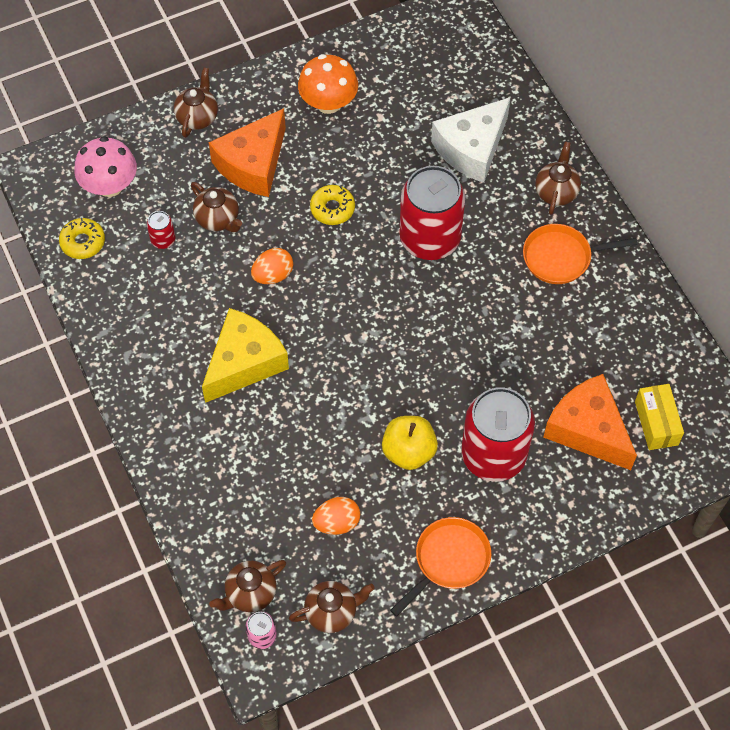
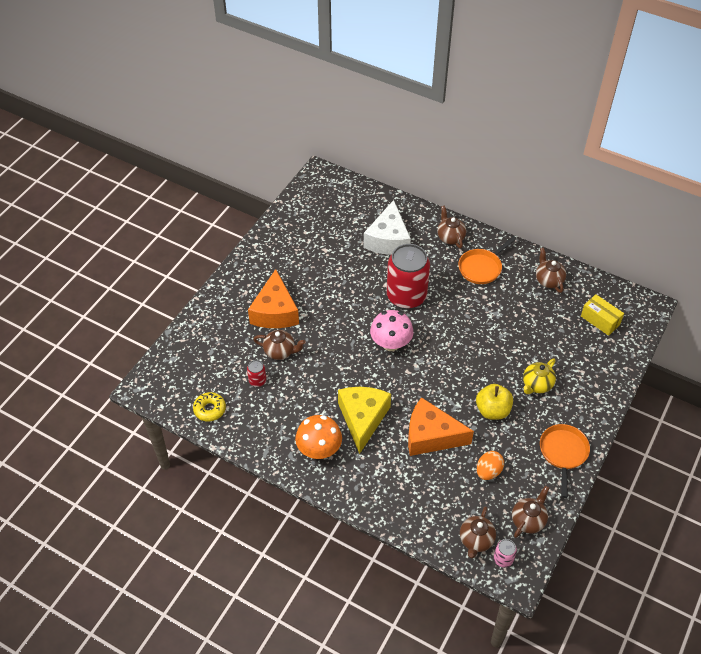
camera: 35 degrees left, 10 degrees down
(110, 185) = (199, 369): pink mushroom -> pink mushroom (391, 343)
(197, 117) = (220, 304): brown teapot -> brown teapot (548, 280)
(273, 275) = (338, 363): orange egg -> none
(328, 103) = (290, 258): orange mushroom -> orange mushroom (319, 449)
(332, 209) = (340, 310): yellow donut -> none
(493, 455) = (536, 385): red can -> yellow teapot
(588, 429) = (571, 343): orange cheese -> orange cheese (431, 436)

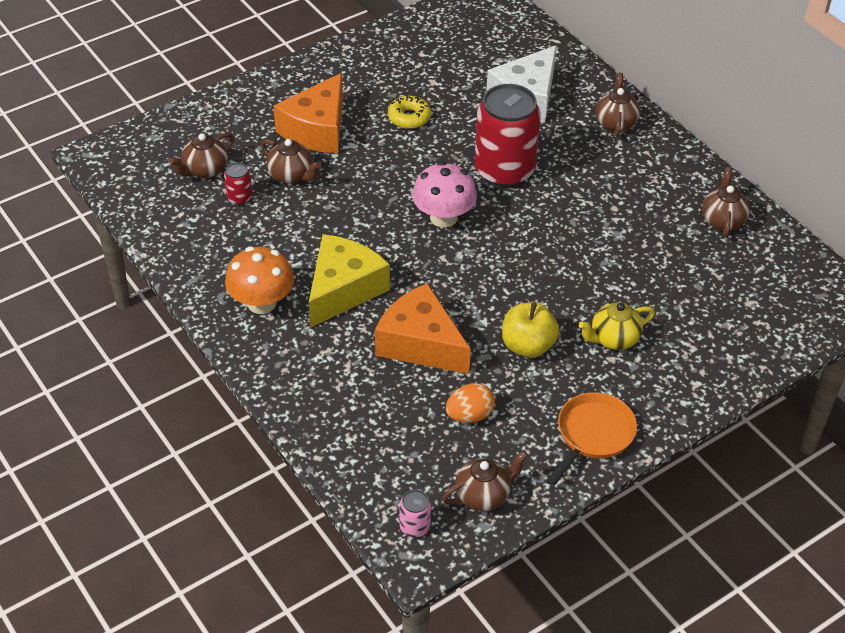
camera: 25 degrees right, 5 degrees down
(210, 409) = (158, 207): yellow donut -> yellow donut (409, 117)
(476, 540) = (393, 489): brown teapot -> brown teapot (205, 170)
(481, 267) = (635, 173): orange pan -> none
(600, 320) = (765, 295): yellow box -> none

